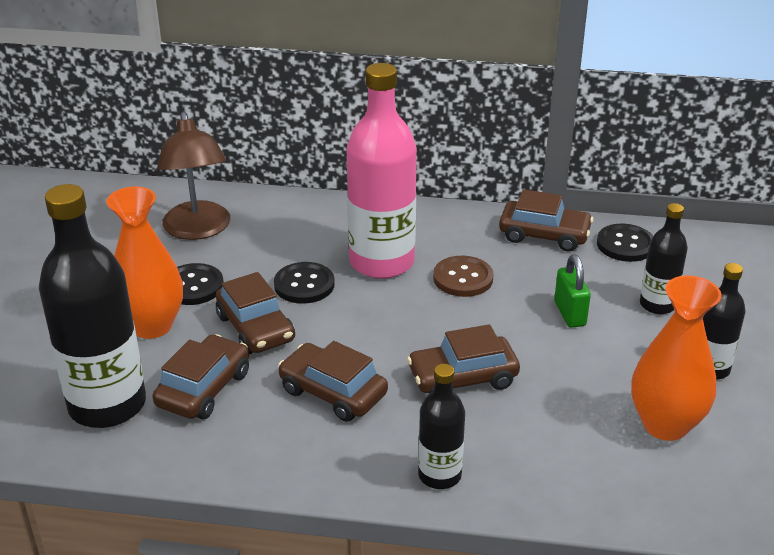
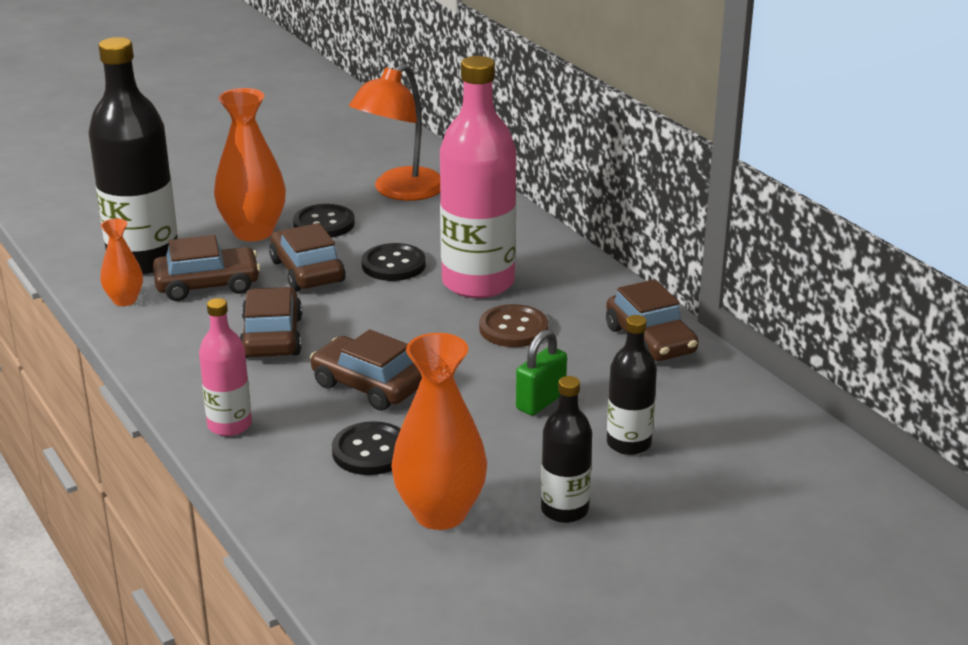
camera: 50 degrees right, 5 degrees down
(163, 447) = (125, 300): none -> orange vase
(198, 230) = (400, 191): brown lamp -> orange lamp
(255, 328) = (307, 271): brown car -> brown car turned 135 degrees clockwise
(439, 475) = (229, 425): black bottle -> pink bottle
(625, 245) = (707, 389): black button -> black button (371, 451)

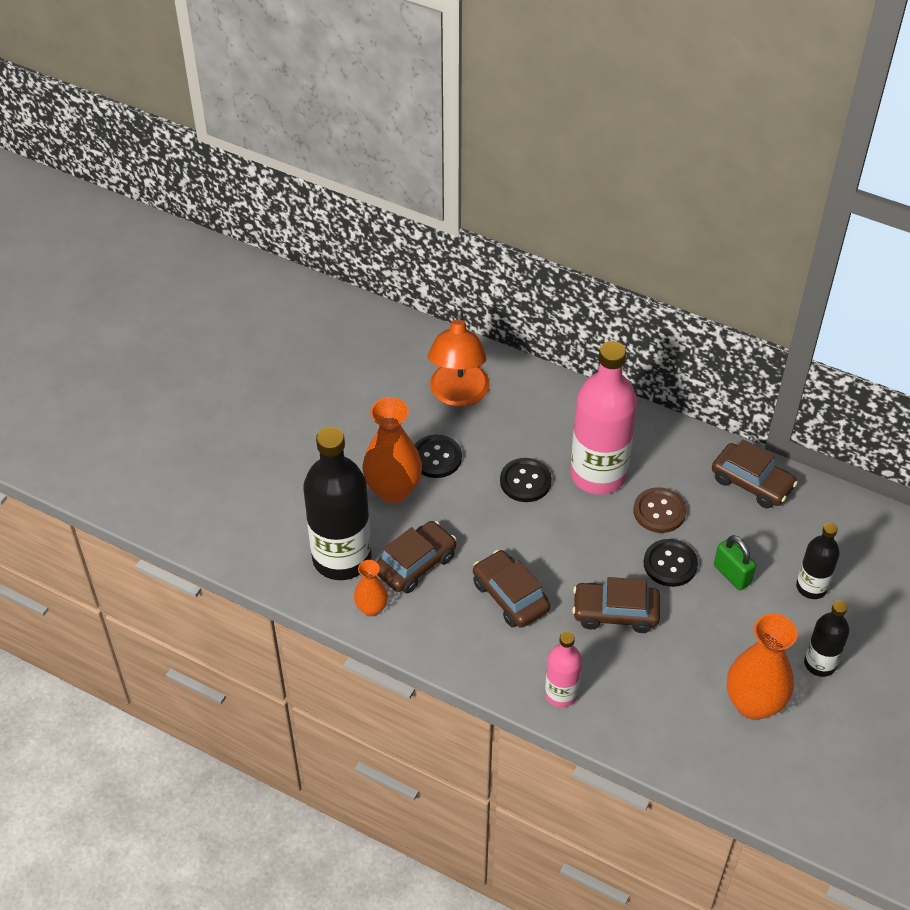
camera: 30 degrees left, 20 degrees up
(307, 271) = (472, 516): brown car -> none
(371, 451) = (669, 672): black button -> black button (670, 564)
(541, 401) = (732, 574): green padlock -> green padlock turned 45 degrees counterclockwise

